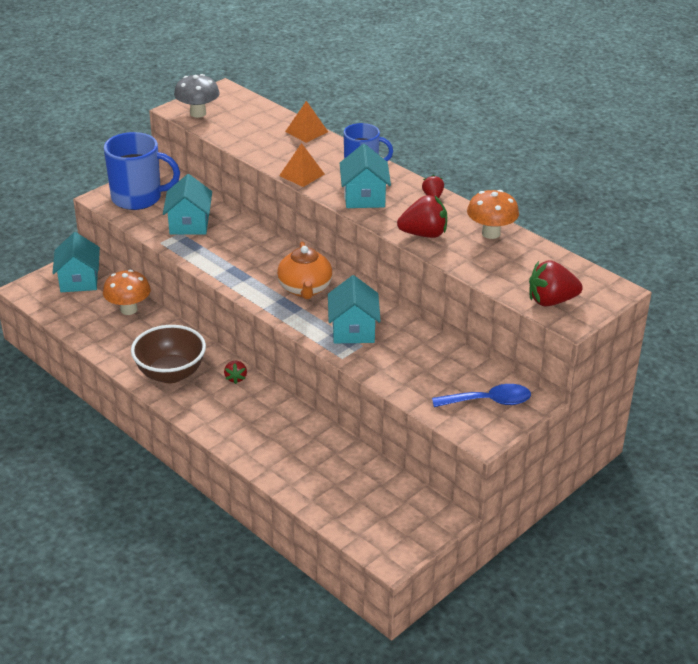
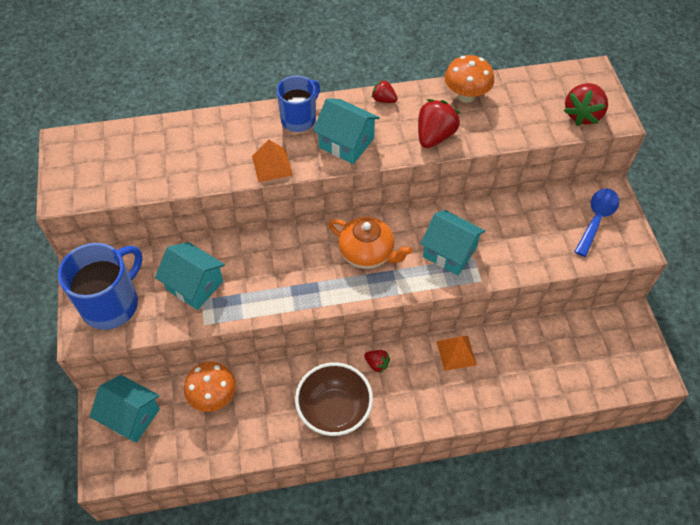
camera: 55 degrees left, 20 degrees up
(198, 113) = (86, 184): grey mushroom -> none
(306, 131) = (202, 123): orange pyramid -> orange pyramid (456, 353)

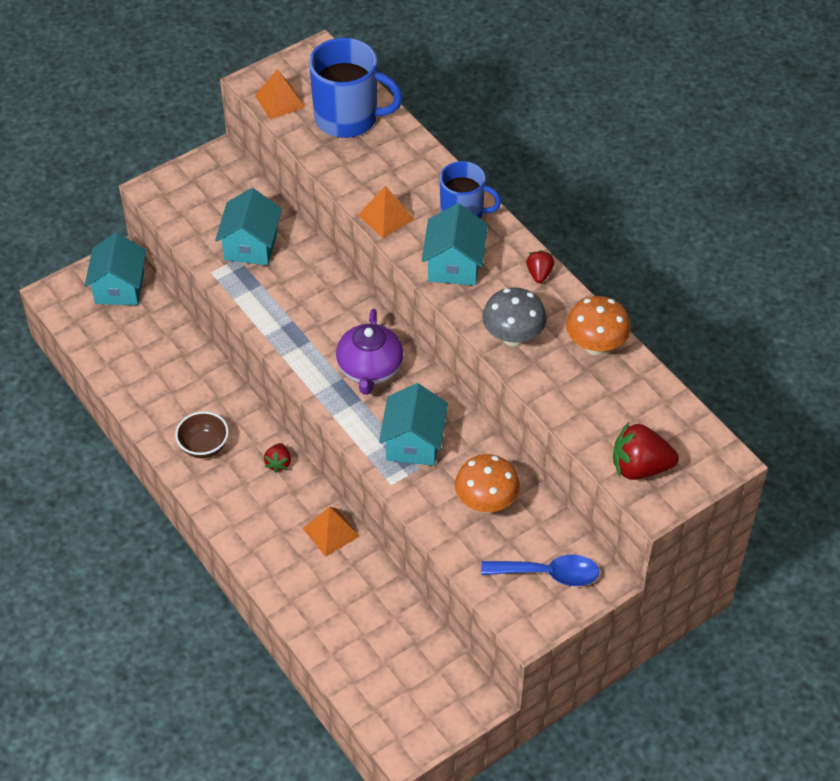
camera: 65 degrees right, 5 degrees down
(97, 187) = (280, 101): none -> orange pyramid
(112, 304) = (197, 194): blue mug -> blue mug (348, 118)
(213, 397) = (171, 341): orange mushroom -> orange mushroom (486, 503)
(334, 411) = (204, 446): brown bowl -> brown bowl, size x0.61
(367, 253) = (370, 369): orange teapot -> purple teapot
(434, 136) = (513, 337): red strawberry -> grey mushroom

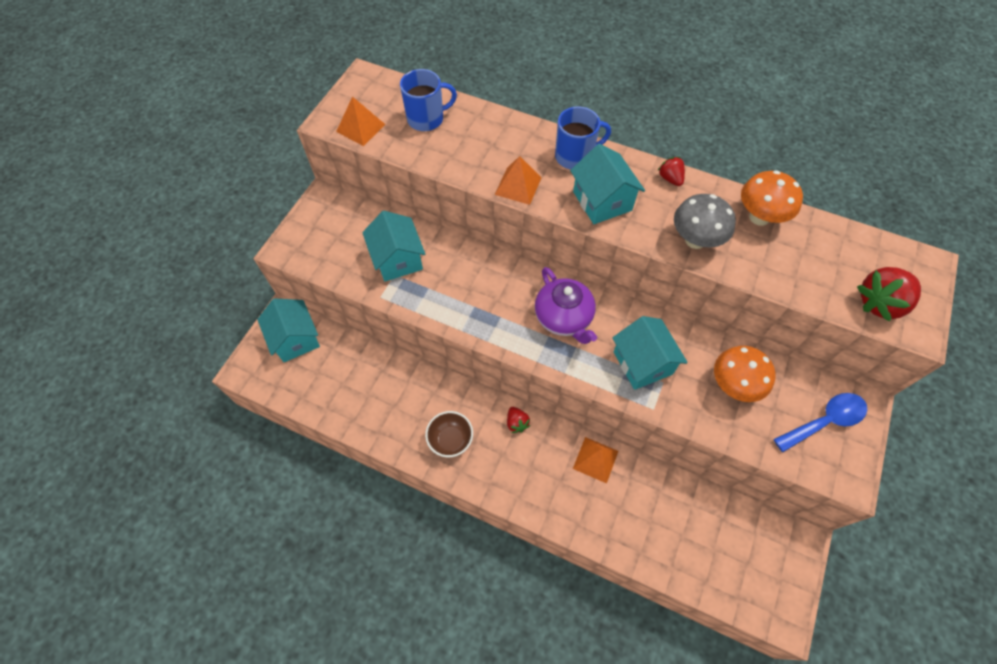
camera: 30 degrees left, 10 degrees up
(348, 118) = (426, 119): blue mug -> blue mug, size x0.65

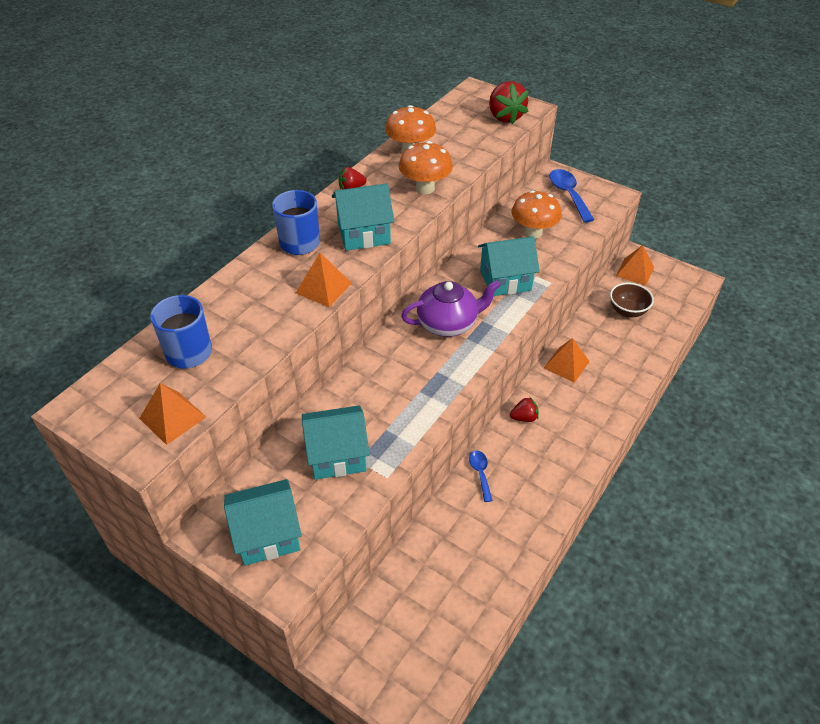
camera: 80 degrees left, 15 degrees down
(295, 339) = (378, 639): turquoise house -> turquoise house (267, 535)
(447, 391) = (480, 473): none -> blue spoon
(450, 440) = (538, 477): brown bowl -> brown bowl (627, 311)
(695, 240) = (425, 188): grey mushroom -> orange mushroom
(772, 536) = (635, 271): none -> orange pyramid

